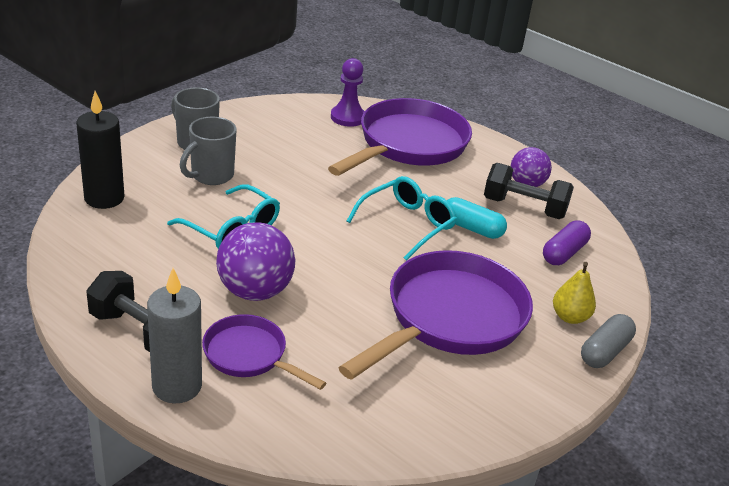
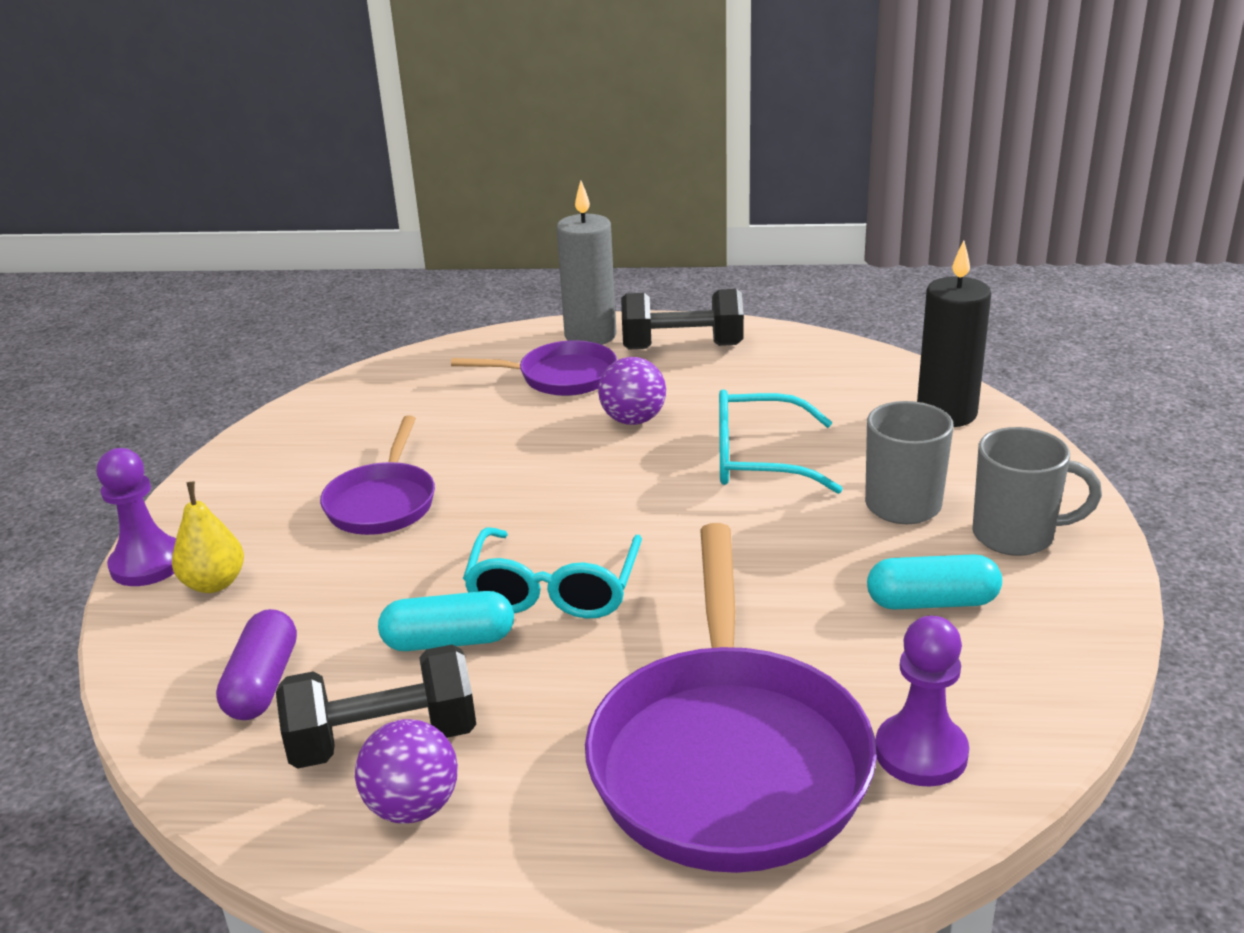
camera: 150 degrees right, 5 degrees down
(255, 291) = (633, 420): purple ball -> purple ball, size x0.64
(270, 143) = (932, 602): none -> turquoise capsule
(449, 318) = (383, 502): purple pan -> purple pan, size x0.53
(604, 351) = (147, 564): grey capsule -> purple pawn

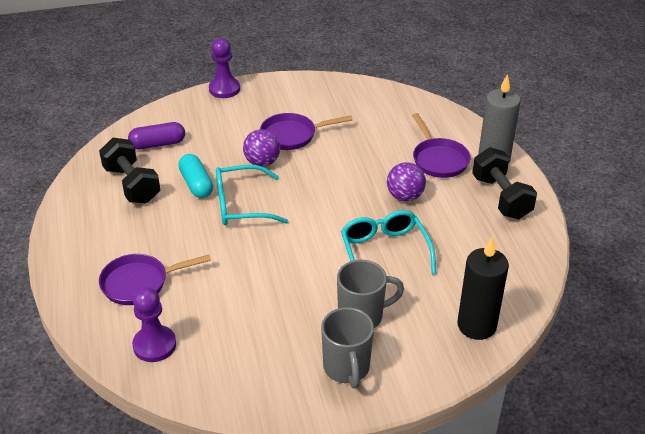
camera: 70 degrees right, 10 degrees up
(214, 583) = (217, 110): yellow pear -> none
(413, 807) = (97, 203): purple ball -> purple ball (262, 162)
(728, 758) = (139, 283): purple pan -> purple pan, size x0.53
(932, 602) = (271, 338): turquoise capsule -> none

